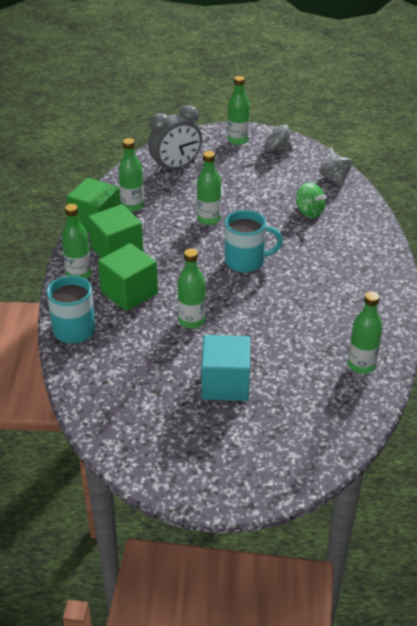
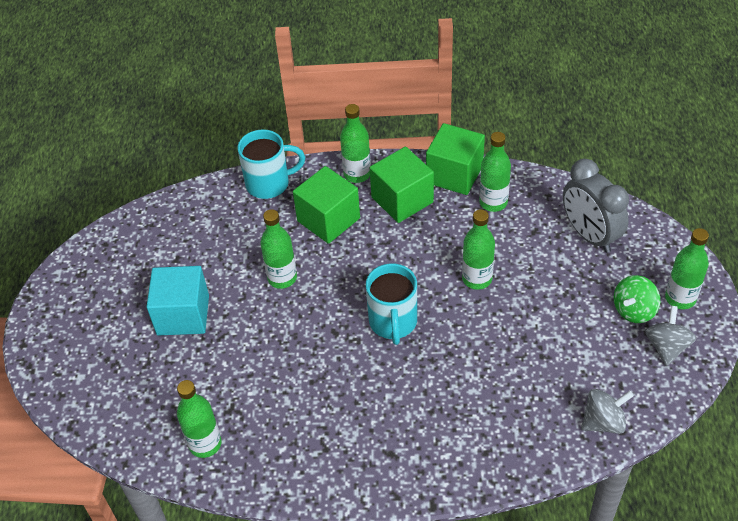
camera: 90 degrees right, 10 degrees up
(309, 212) = (511, 389): green spinning top -> green spinning top (634, 310)

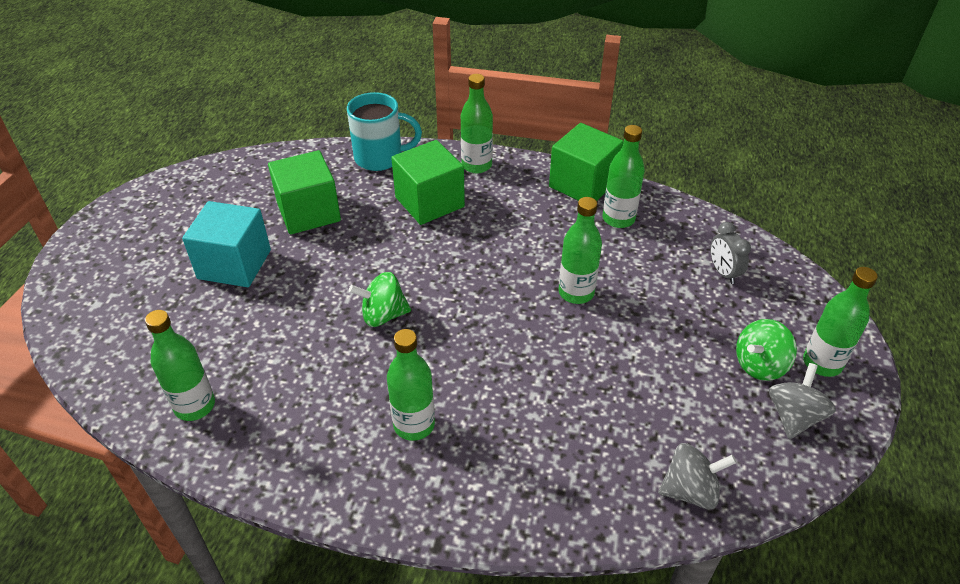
camera: 10 degrees right, 5 degrees down
(282, 278) = (356, 249): green bottle -> green bottle (414, 425)
(327, 333) = (383, 315): none -> green spinning top
(393, 322) = (463, 319): turquoise mug -> none
(402, 200) = (517, 198): green cube -> green cube (308, 212)
(589, 235) = (723, 272): grey clock -> grey clock, size x0.52

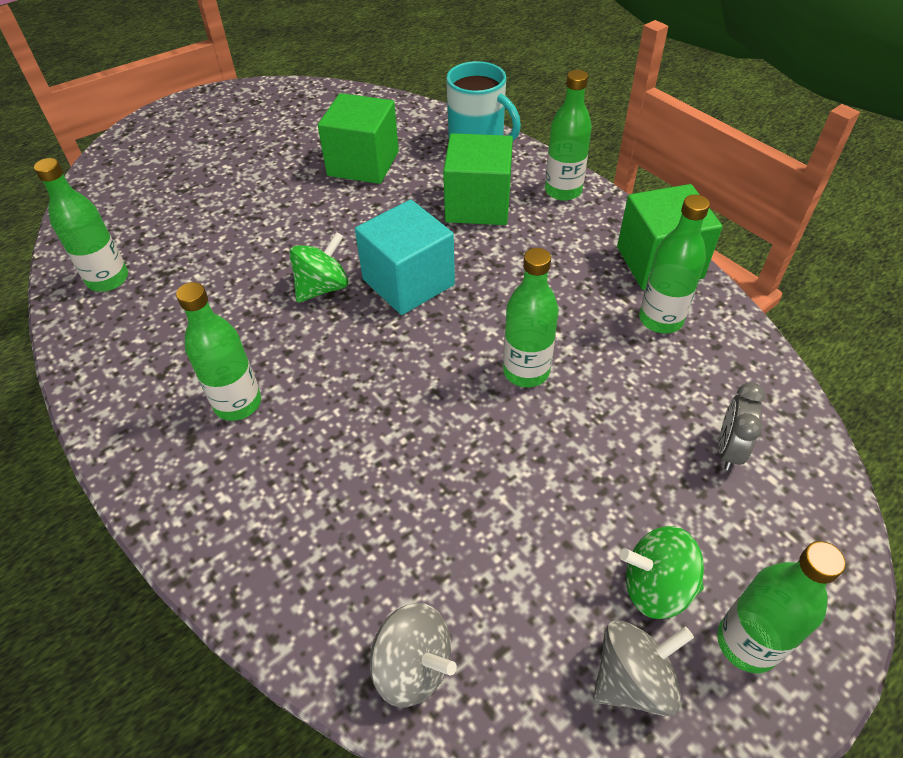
camera: 40 degrees right, 5 degrees up
(234, 264) = (259, 179): turquoise cube -> turquoise cube (408, 282)
(383, 315) = (323, 287): green spinning top -> green spinning top turned 105 degrees clockwise

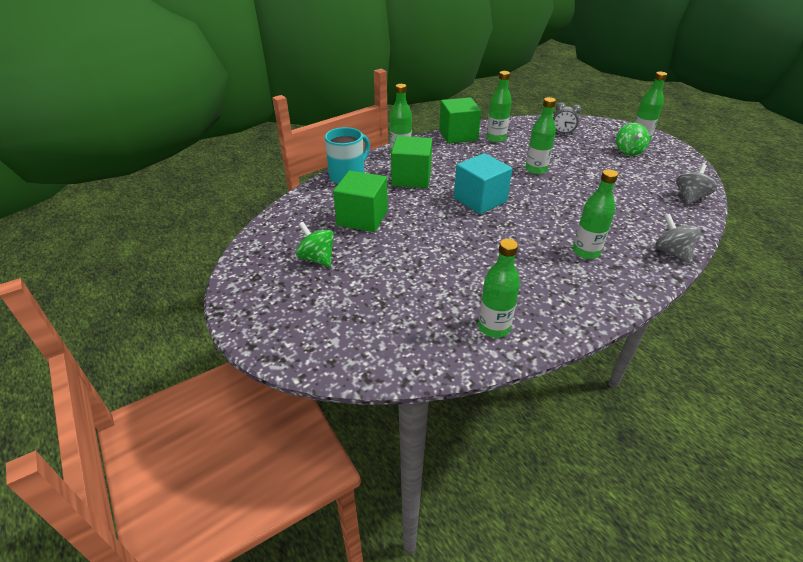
camera: 90 degrees left, 10 degrees down
(323, 287) = (488, 228): green spinning top -> green spinning top (317, 258)
(633, 679) = (664, 158): grey spinning top -> grey spinning top (671, 252)

